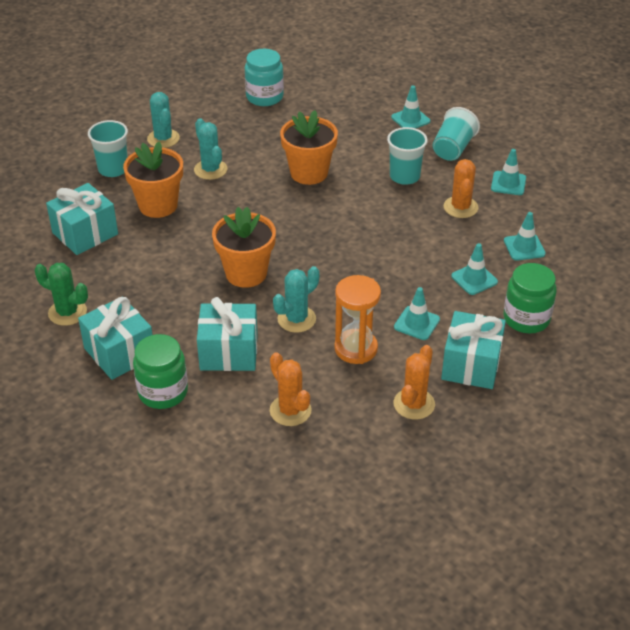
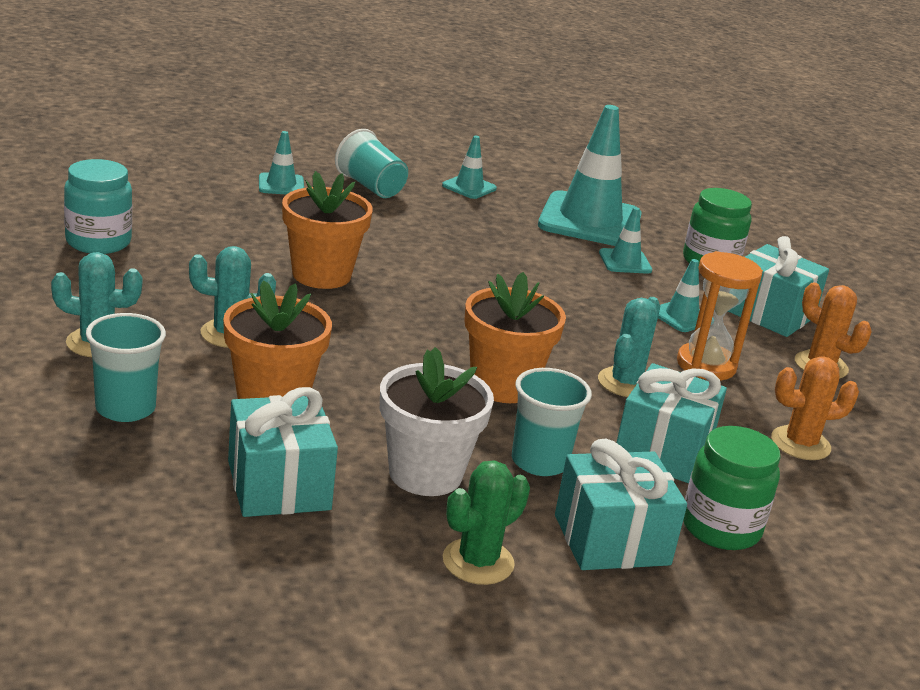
camera: 70 degrees left, 15 degrees down
(131, 273) = (425, 474): none -> white flower pot
(296, 319) = (625, 383): turquoise cactus -> turquoise cactus turned 45 degrees clockwise
(404, 176) = (396, 228): turquoise cup -> turquoise cup (539, 462)
(460, 207) = (488, 223): orange cactus -> none
(524, 247) = (590, 221): turquoise traffic cone -> turquoise traffic cone, size x2.16

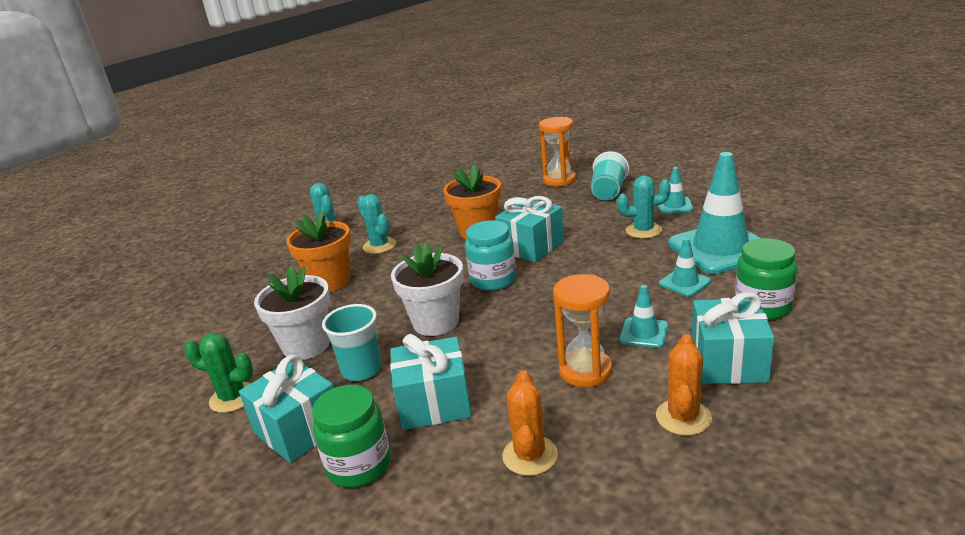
camera: 65 degrees right, 0 degrees up
(98, 242) = (420, 189): turquoise jar -> turquoise jar (493, 280)
(125, 408) = (281, 262): turquoise cup -> none
(278, 485) = (253, 319): turquoise gift -> turquoise gift (531, 246)
(281, 185) = (559, 180): turquoise traffic cone -> orange hourglass
(503, 385) = (436, 322): orange flower pot -> white flower pot
(625, 383) = (505, 354): turquoise cactus -> turquoise cactus (643, 230)
(800, 444) = (530, 455): orange cactus -> orange cactus turned 45 degrees clockwise

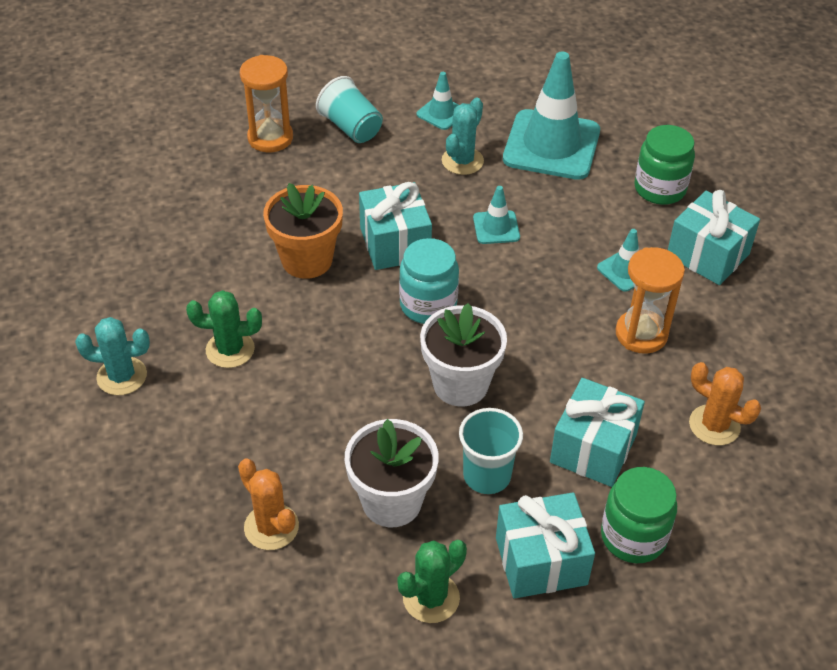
camera: 60 degrees left, 20 degrees up
(330, 282) = (267, 428): orange flower pot -> none
(379, 246) = (230, 349): turquoise cactus -> green cactus
(683, 417) = (746, 320): orange cactus -> orange cactus (271, 527)
(685, 283) = (580, 200): turquoise traffic cone -> turquoise traffic cone (496, 227)

